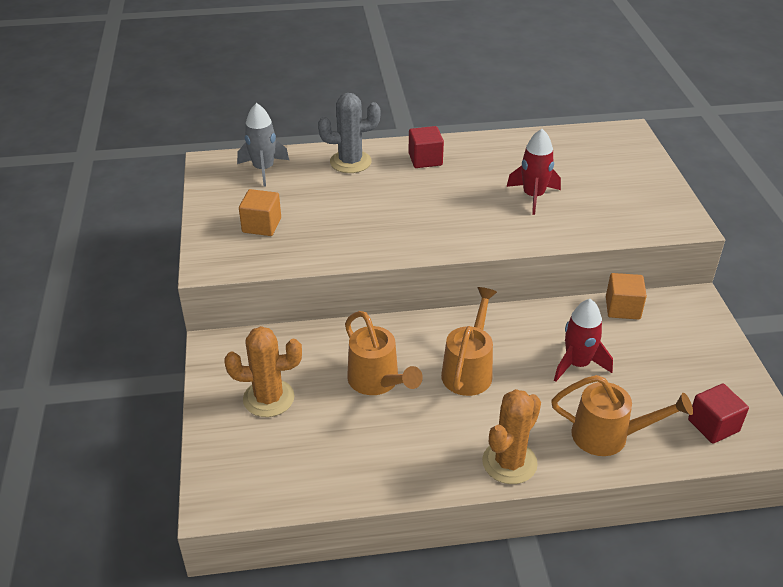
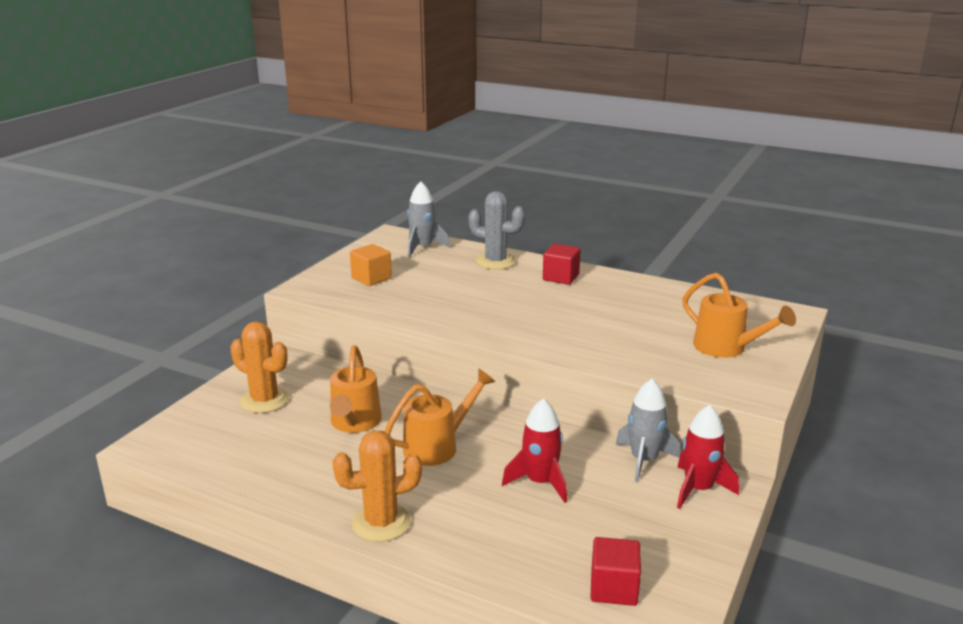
camera: 35 degrees right, 15 degrees down
(533, 196) = (623, 328): red rocket -> red rocket (698, 489)
(608, 436) = (495, 546): orange watering can -> orange watering can (726, 348)
(622, 308) = (644, 460): orange cube -> grey rocket

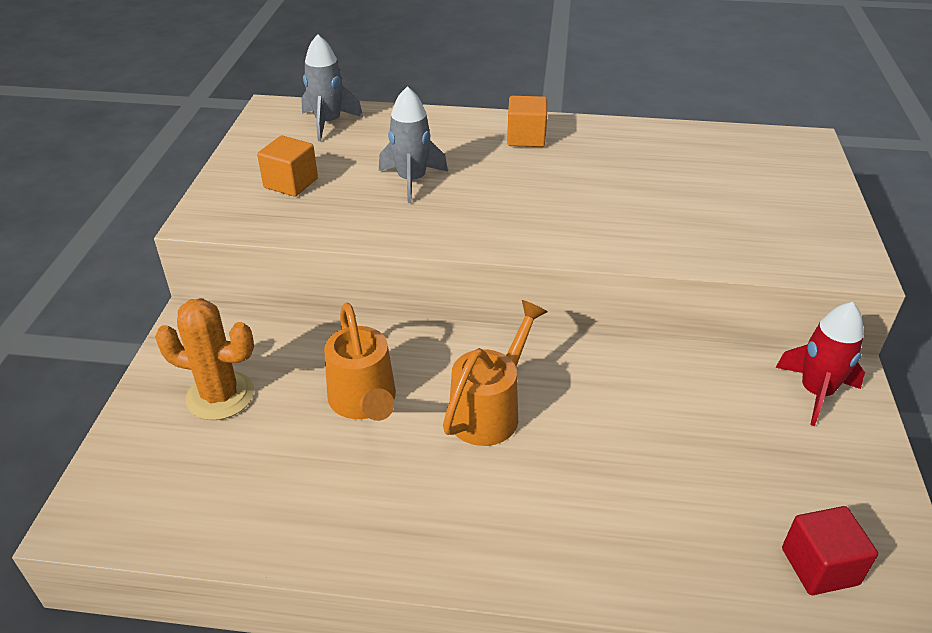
camera: 20 degrees left, 15 degrees up
(381, 523) = (491, 554): orange cactus -> none
(495, 262) = (433, 129): grey cactus -> none
(540, 482) = (643, 432): red rocket -> none
(561, 277) = (526, 138): red cube -> orange cube
(644, 460) = (735, 367): grey rocket -> grey rocket (412, 181)
(726, 348) = (775, 204): orange watering can -> none

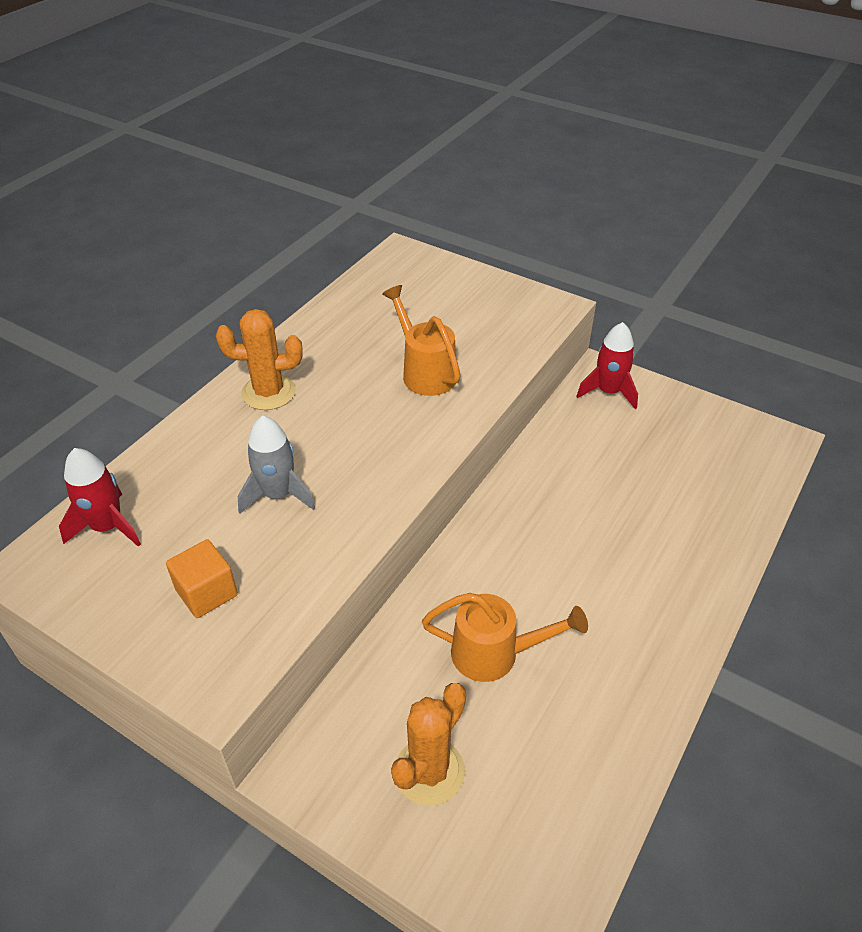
camera: 65 degrees left, 5 degrees up
(328, 123) = (108, 527): grey rocket -> red rocket
(490, 410) = (545, 571): orange watering can -> orange watering can (425, 372)
(526, 138) = (268, 392): orange cube -> orange cactus
(819, 566) = (744, 463): red cube -> none

